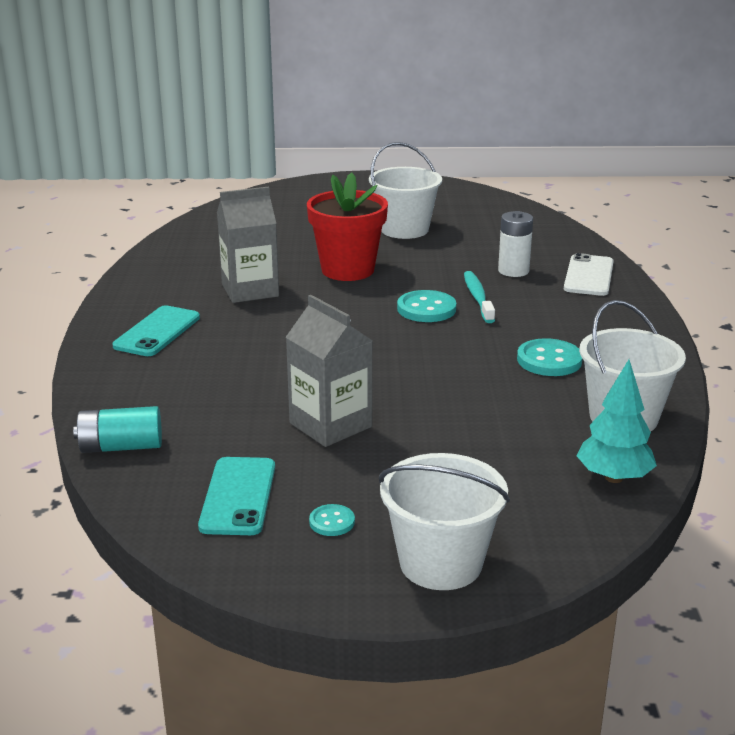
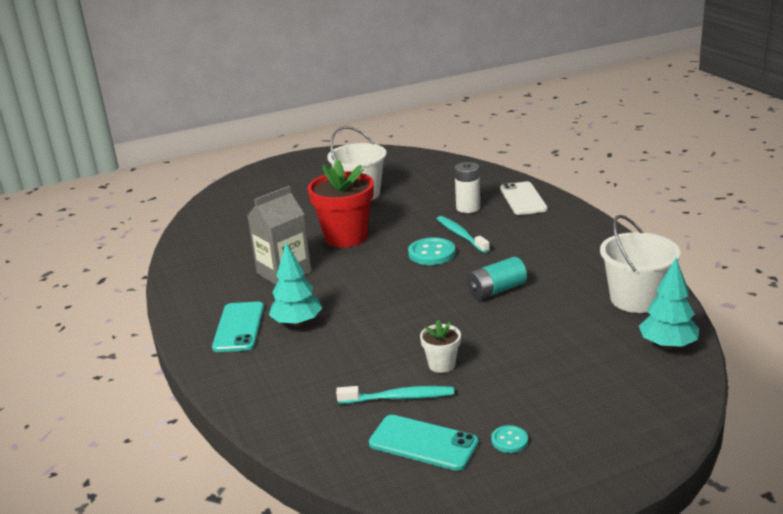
camera: 20 degrees left, 0 degrees up
(121, 447) = (295, 432): turquoise battery -> turquoise battery (496, 290)
(218, 343) = (297, 323): none -> turquoise tree
(238, 496) = (423, 443): turquoise phone -> turquoise phone turned 45 degrees counterclockwise
(254, 444) = (399, 398): none -> turquoise toothbrush
(330, 425) = (442, 365): grey carton -> white flower pot
(440, 563) = (611, 446): white bucket -> none
(549, 360) = (551, 270): turquoise button -> none

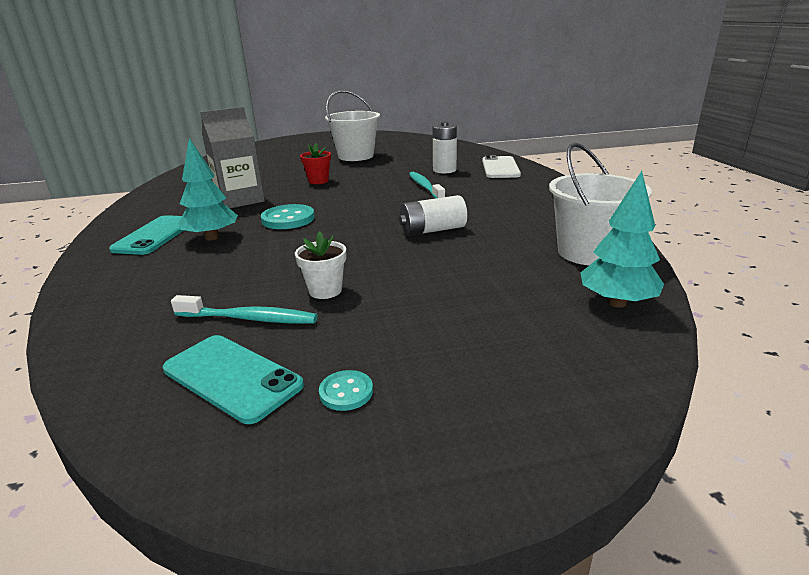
camera: 10 degrees right, 0 degrees up
(346, 237) = (318, 181): red flower pot -> red flower pot, size x0.48
(431, 253) = (387, 197): turquoise button -> turquoise button (288, 219)
(496, 290) = (432, 230): turquoise battery -> white battery

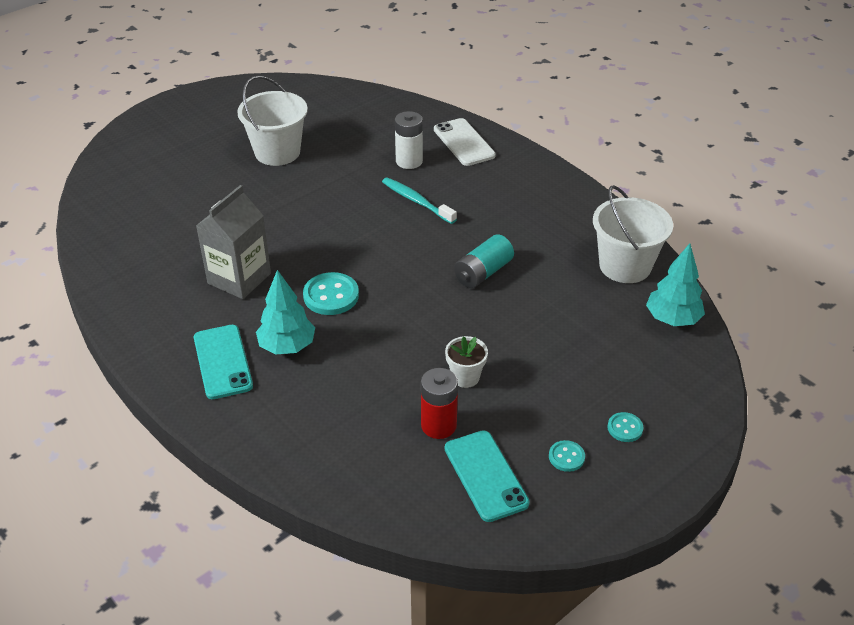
camera: 30 degrees left, 15 degrees up
(232, 377) = (485, 476): turquoise phone -> turquoise phone turned 60 degrees clockwise
(249, 318) = (438, 425): turquoise toothbrush -> red battery
(318, 181) = (288, 218): red flower pot -> none
(432, 230) = (483, 272): white battery -> turquoise battery
(456, 387) = (625, 428): none -> turquoise button

